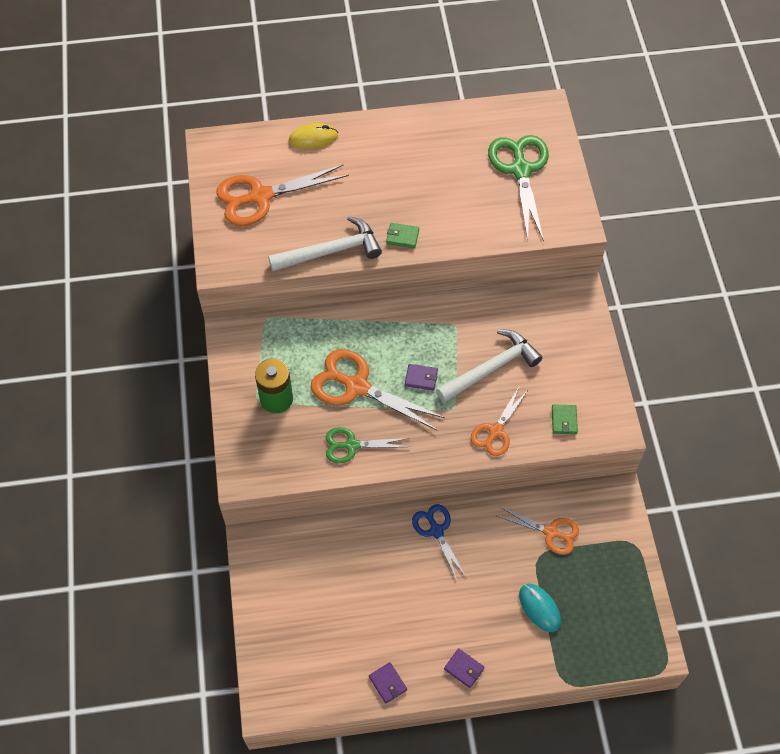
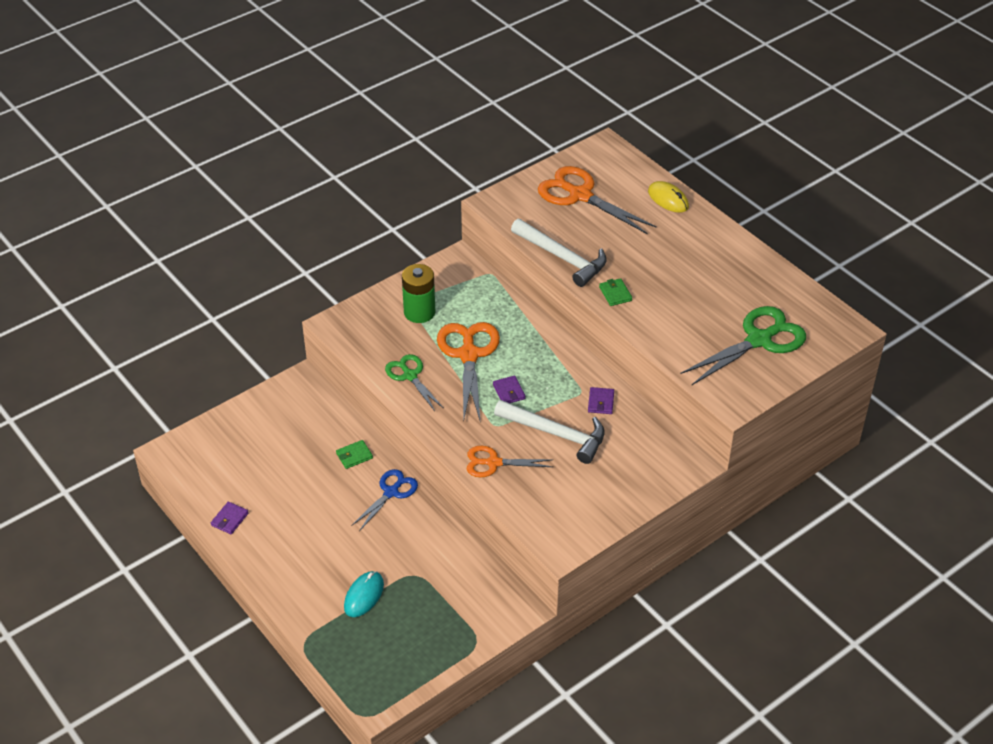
camera: 60 degrees right, 15 degrees down
(464, 668) = (273, 565): purple wallet -> purple wallet (601, 402)
(551, 532) = (445, 574): orange scissors -> none
(564, 420) = (541, 506): green wallet -> green wallet (354, 456)

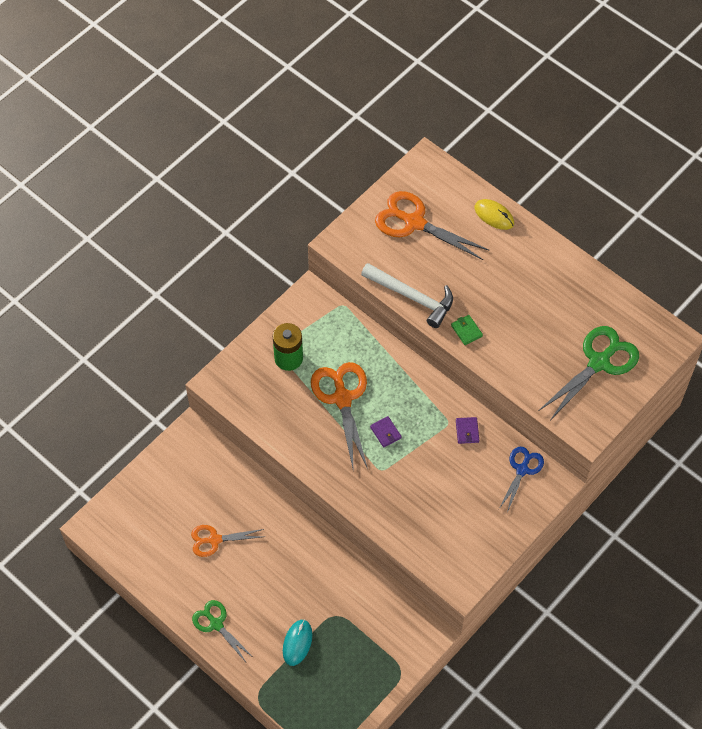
camera: 10 degrees left, 15 degrees up
(230, 519) = (164, 586): purple wallet -> none
(354, 456) = (256, 504): green wallet -> none
(391, 492) = (297, 536): blue scissors -> blue scissors (522, 469)
(410, 376) = (295, 429): green scissors -> green scissors (216, 624)
(493, 463) = (387, 509): orange scissors -> orange scissors (214, 540)
(556, 434) = (435, 471): white hammer -> none

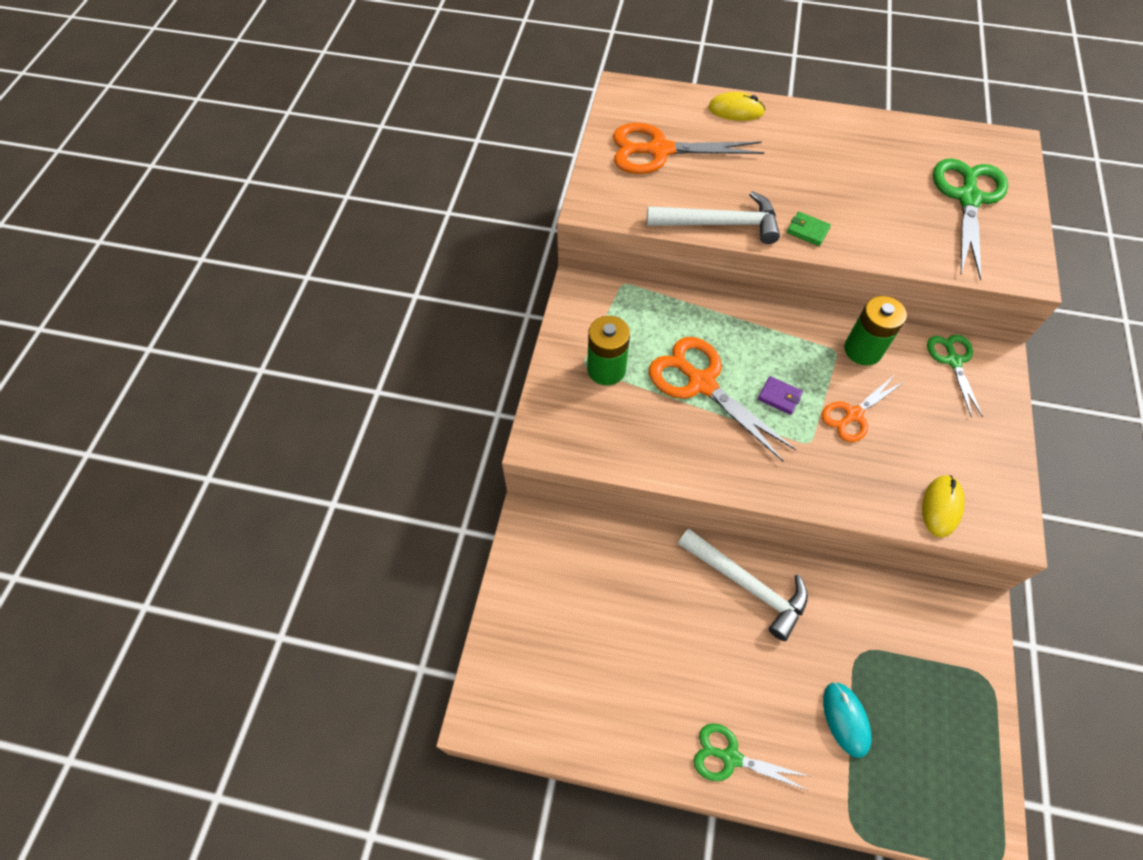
camera: 30 degrees left, 0 degrees up
(214, 540) = (649, 641): orange scissors -> orange scissors (853, 415)
(297, 541) = (747, 585): none -> white hammer
(430, 550) = (941, 507): none -> yellow mouse
(467, 431) = (863, 350): purple wallet -> green battery
(522, 469) = (953, 361): blue scissors -> green scissors

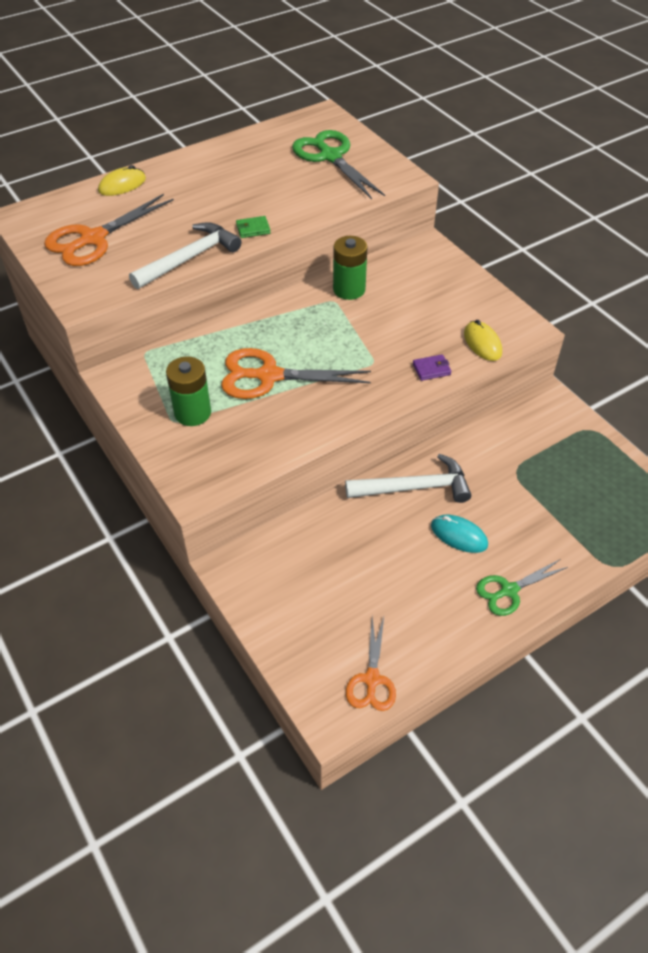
camera: 45 degrees left, 10 degrees down
(779, 397) = (327, 349): purple wallet -> purple wallet (431, 369)
(845, 719) = (545, 513): turquoise mouse -> turquoise mouse (459, 535)
(853, 415) = (382, 329): orange scissors -> orange scissors (372, 679)
(953, 361) = (406, 262): green scissors -> none

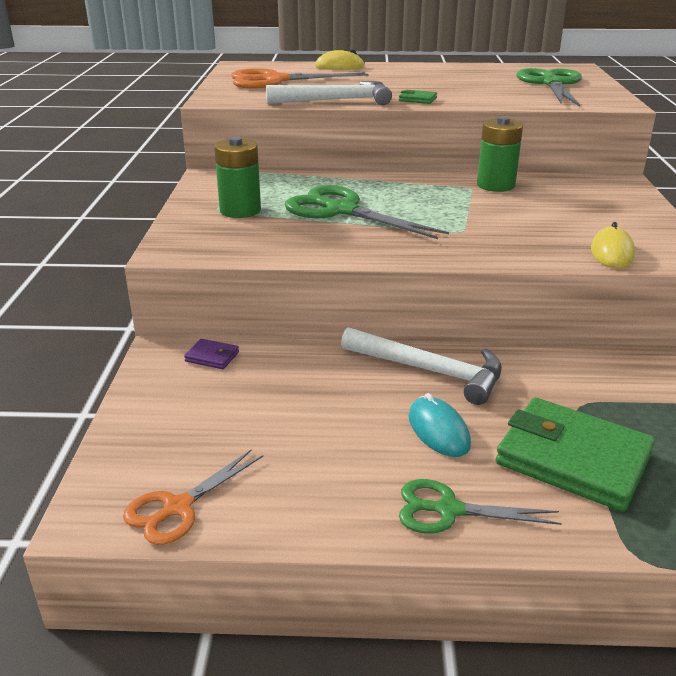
camera: 35 degrees right, 20 degrees down
(269, 376) = (341, 210): orange scissors -> green scissors
(431, 369) = (523, 252): purple wallet -> purple wallet (212, 357)
(541, 516) = (572, 459): none -> green wallet

